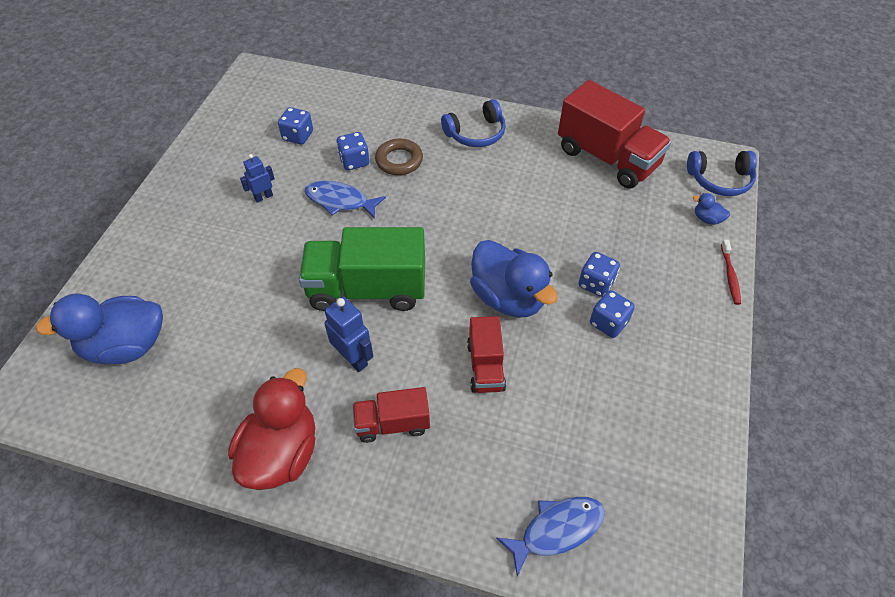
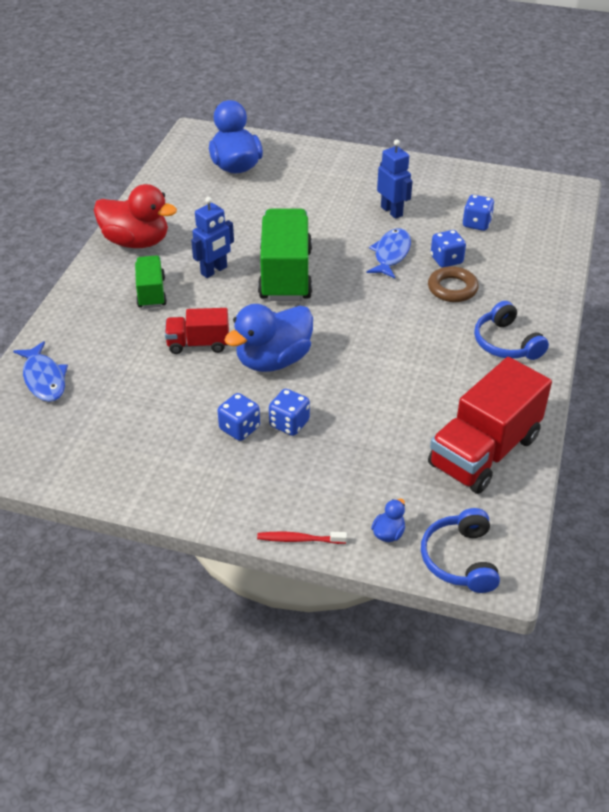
camera: 90 degrees right, 10 degrees down
(263, 197) = (392, 211): blue robot -> blue robot, size x1.52
(392, 423) = (151, 293): red truck -> green truck

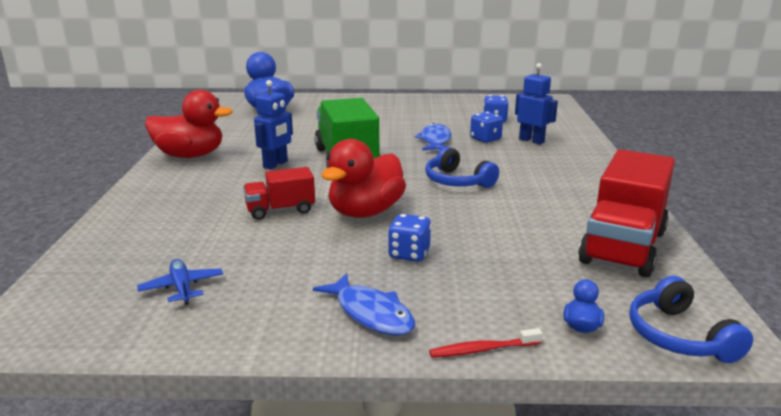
camera: 15 degrees left, 20 degrees down
(44, 379) = (108, 256): blue fish -> blue fish (371, 313)
(95, 428) = (182, 288): none -> blue plane
(151, 293) = (216, 183): green truck -> none
(239, 428) = (356, 265): blue dice -> none
(273, 360) = (365, 212): blue duck -> red duck
(392, 211) = (419, 120): blue robot -> blue robot (531, 141)
(452, 288) = (503, 153): brown ring -> none
(506, 343) = (577, 177): blue headphones -> blue headphones (457, 181)

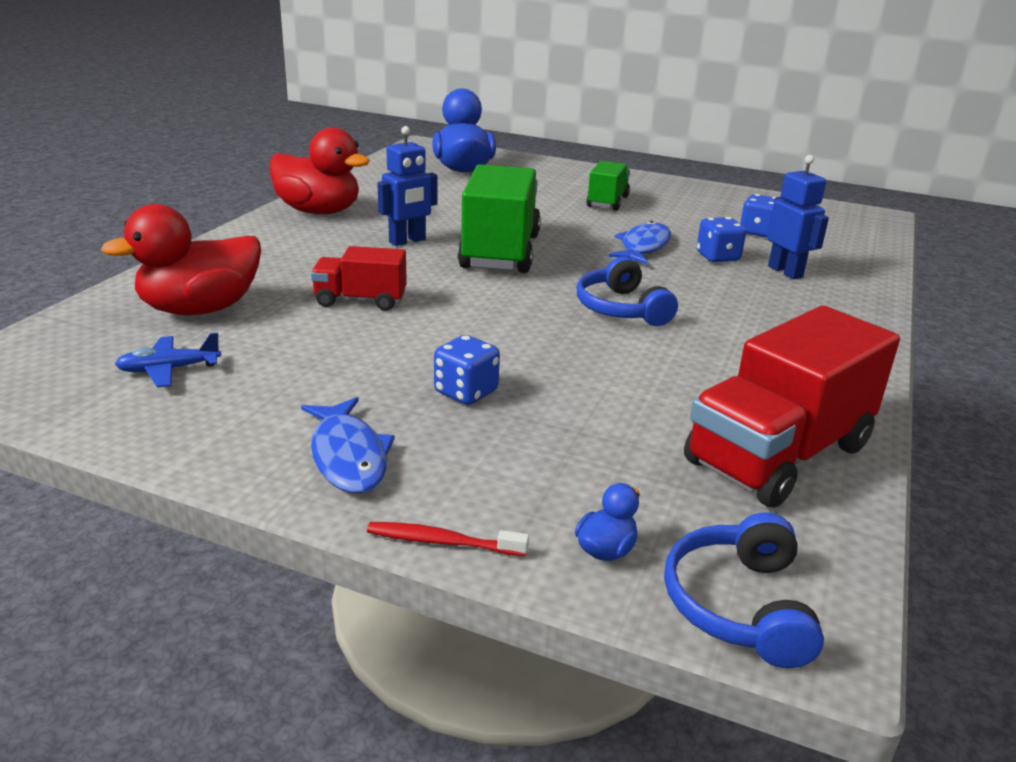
camera: 20 degrees right, 5 degrees up
(182, 288) = (169, 370): blue plane -> blue plane turned 105 degrees counterclockwise
(365, 212) = (461, 325): red duck -> red duck (200, 309)
(386, 116) = (607, 202): none -> green truck

